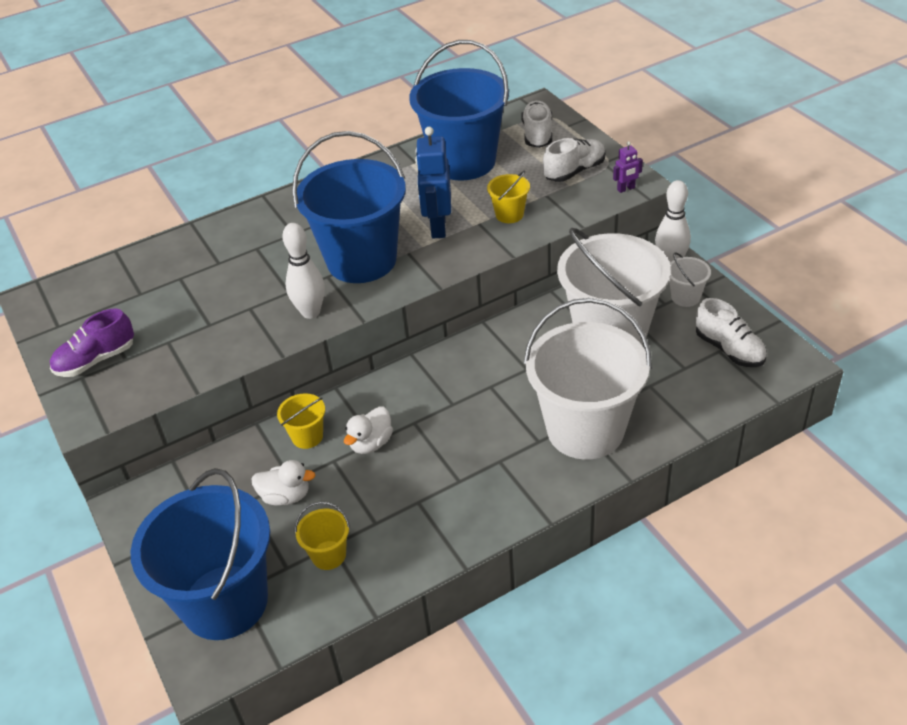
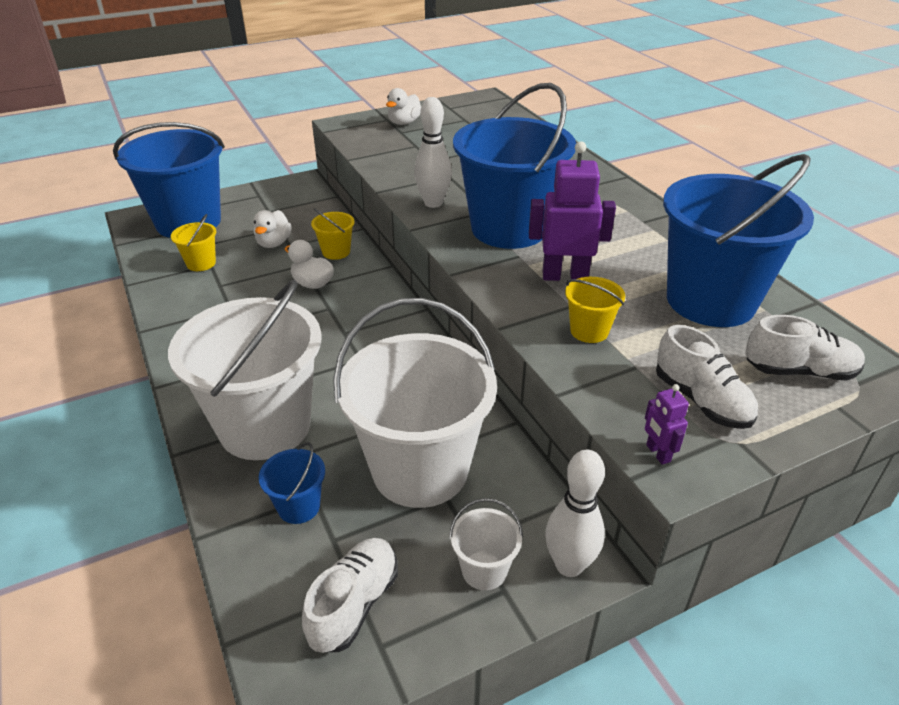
camera: 90 degrees right, 5 degrees down
(96, 360) = (404, 122): purple shoe -> white duck
(438, 227) = (565, 276): blue robot -> purple robot
(661, 391) = (299, 506): none -> blue bucket
(729, 349) = (354, 604): white shoe -> white shoe turned 150 degrees clockwise

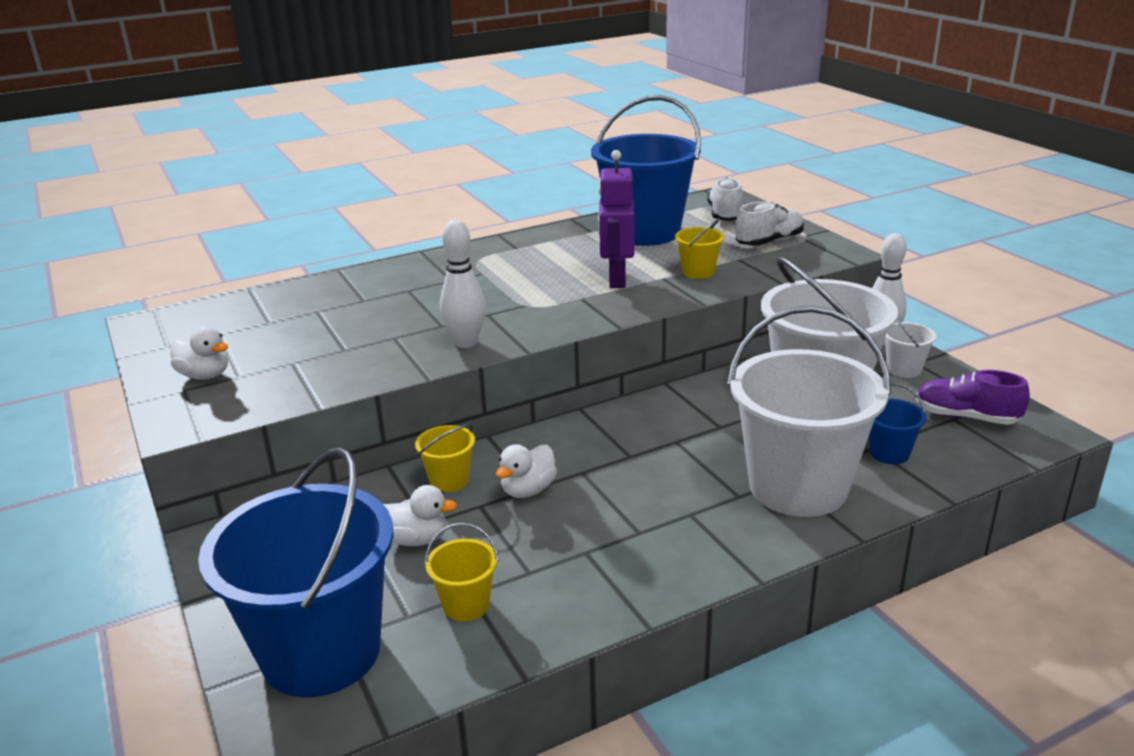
camera: 90 degrees left, 10 degrees down
(354, 604) = (966, 417): white shoe -> purple shoe
(509, 228) = (528, 303): blue bucket -> none
(657, 453) = (829, 256): purple robot -> none

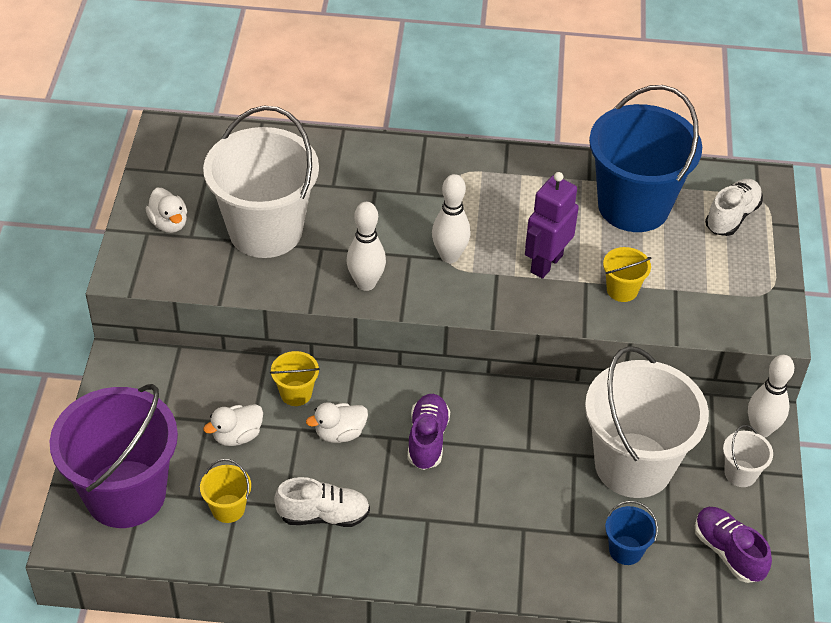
camera: 30 degrees right, 20 degrees up
(321, 652) = (125, 494): blue bucket -> purple bucket
(416, 539) = (237, 436): white duck -> white duck turned 105 degrees clockwise
(526, 302) = (449, 256): none -> white bowling pin
(620, 458) = (427, 439): none -> purple shoe
(769, 242) = (727, 280): white shoe -> white shoe (323, 515)
(798, 487) = (524, 540): white bucket -> white bucket (265, 231)

